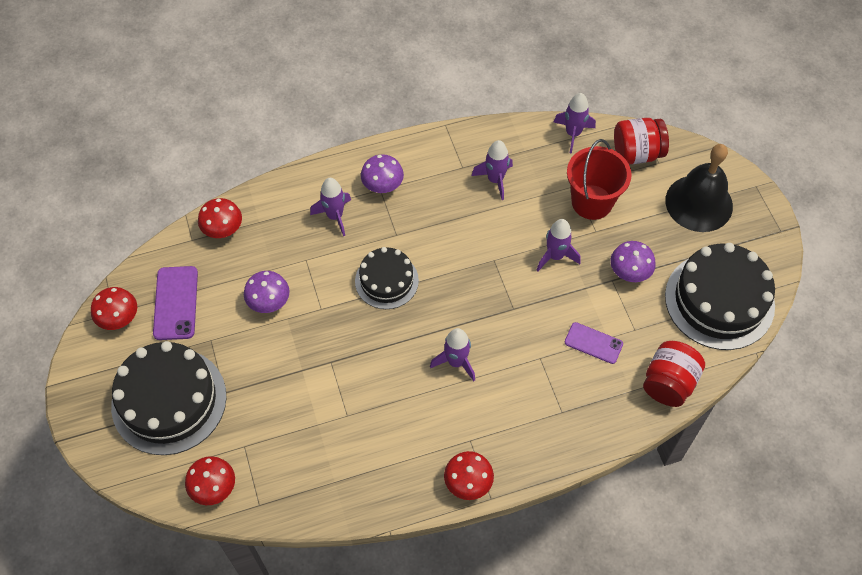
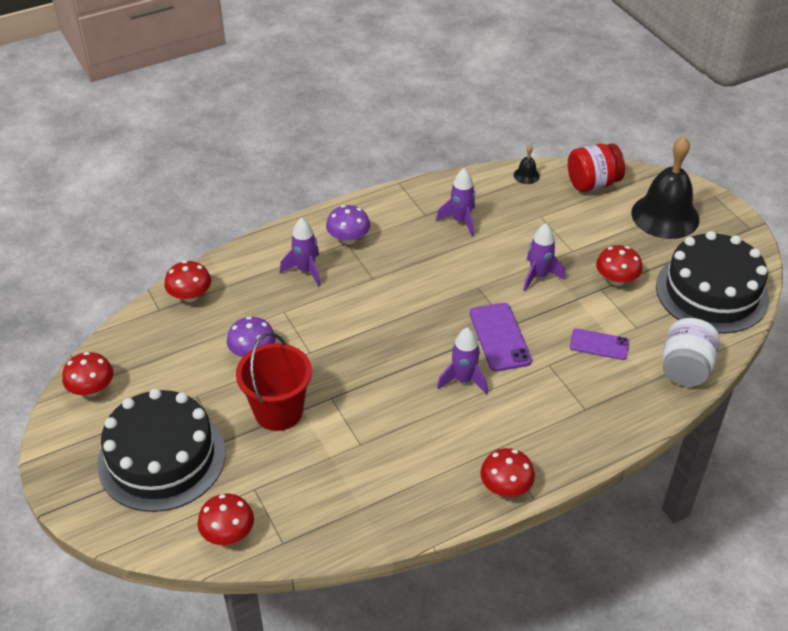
camera: 10 degrees left, 15 degrees down
(176, 303) = (152, 367): purple phone -> purple phone (500, 337)
(386, 281) = (373, 319): black cake -> none
(573, 134) = (526, 175): purple rocket -> black bell
(592, 202) = (561, 227): red bucket -> red bucket (278, 411)
(629, 271) = (616, 279): purple mushroom -> red mushroom
(668, 383) = (685, 368): red jar -> white jar

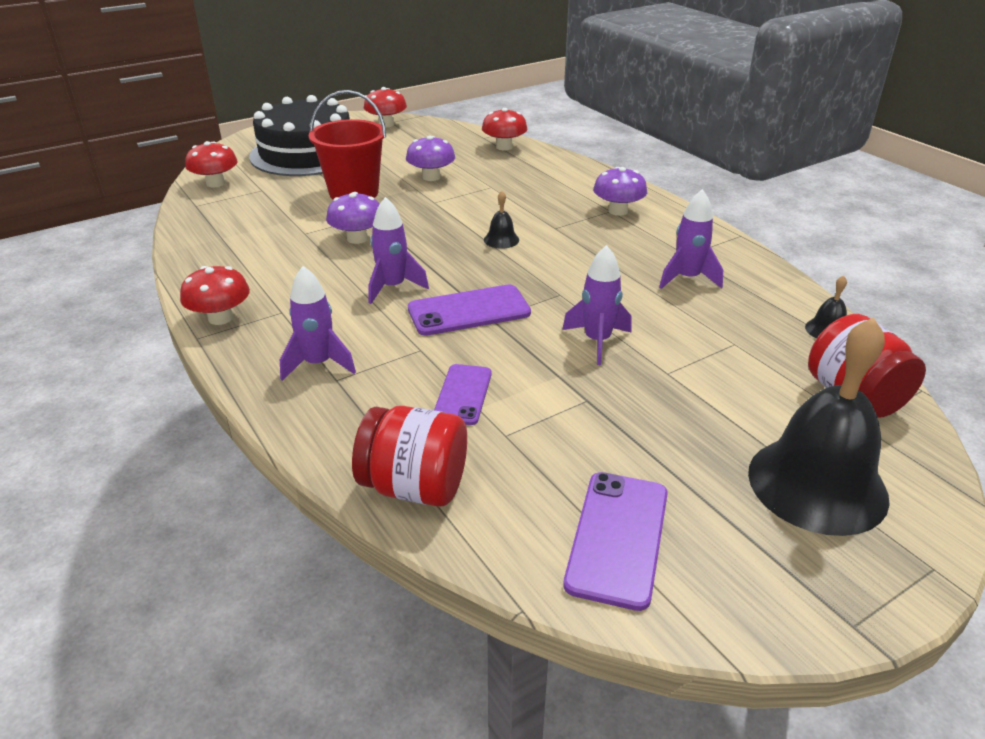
camera: 85 degrees right, 10 degrees down
(305, 270) = (556, 192): purple rocket -> purple rocket (318, 364)
(377, 405) = (357, 238): none -> purple mushroom
(390, 312) = (501, 240): none -> black bell
(616, 279) = (614, 416): red mushroom -> none
(685, 368) = (415, 487): white jar -> red jar
(711, 292) = (617, 537): black cake -> purple phone

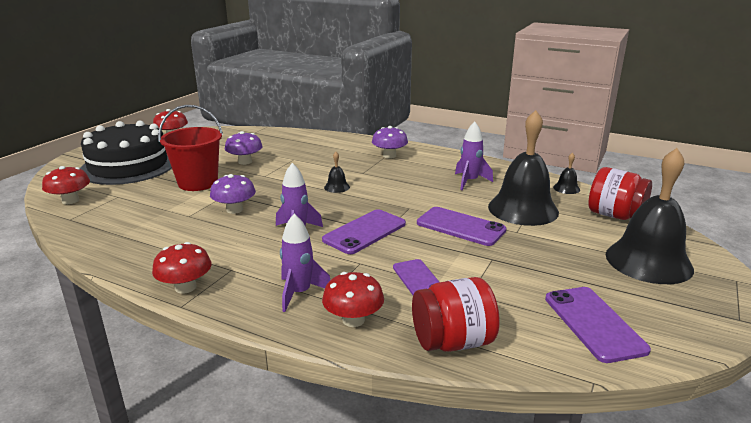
camera: 30 degrees left, 10 degrees down
(504, 147) = (275, 135): red mushroom -> red mushroom (353, 320)
(597, 341) = (460, 226): purple rocket -> purple phone
(717, 342) = (523, 209): none -> black bell

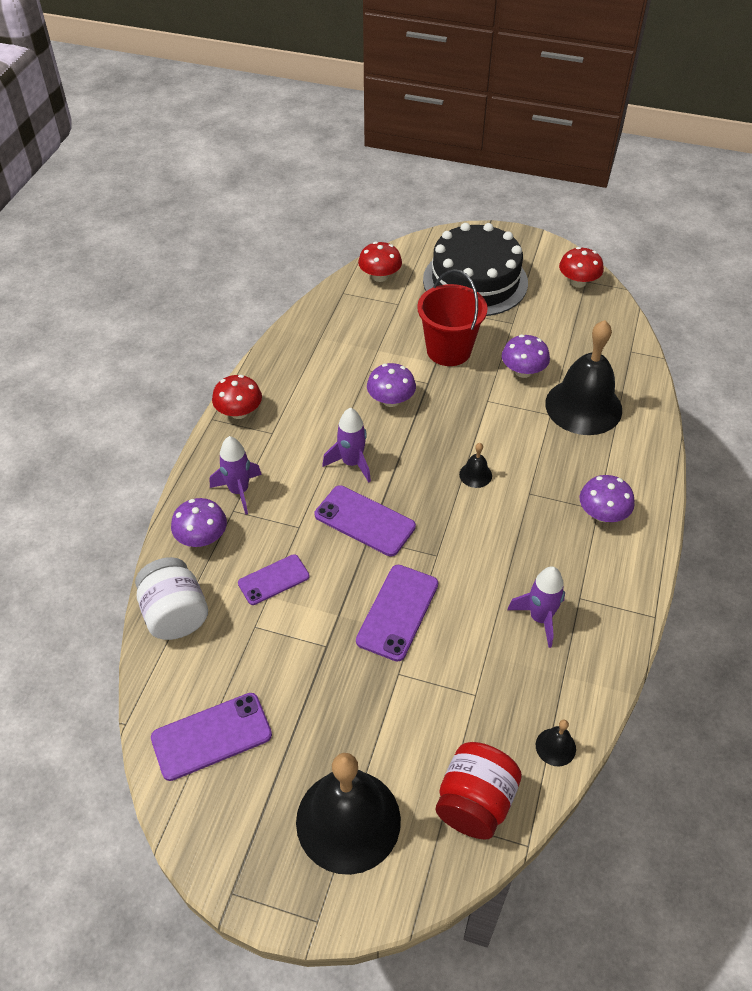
camera: 80 degrees right, 25 degrees up
(353, 320) = (202, 538): red mushroom -> purple mushroom
(452, 342) = (175, 614): red jar -> white jar
(523, 209) = (465, 683): black bell -> black bell (583, 406)

